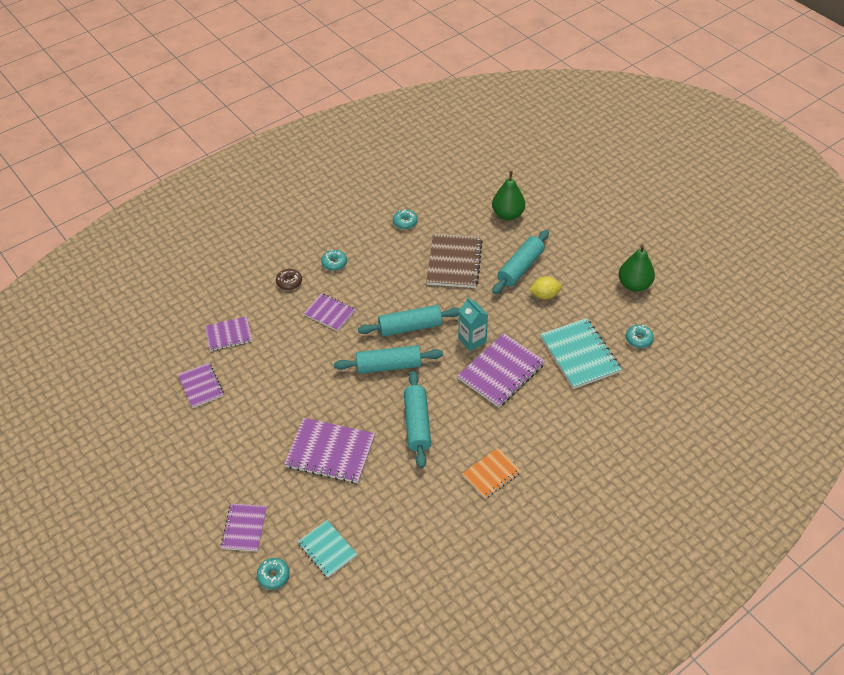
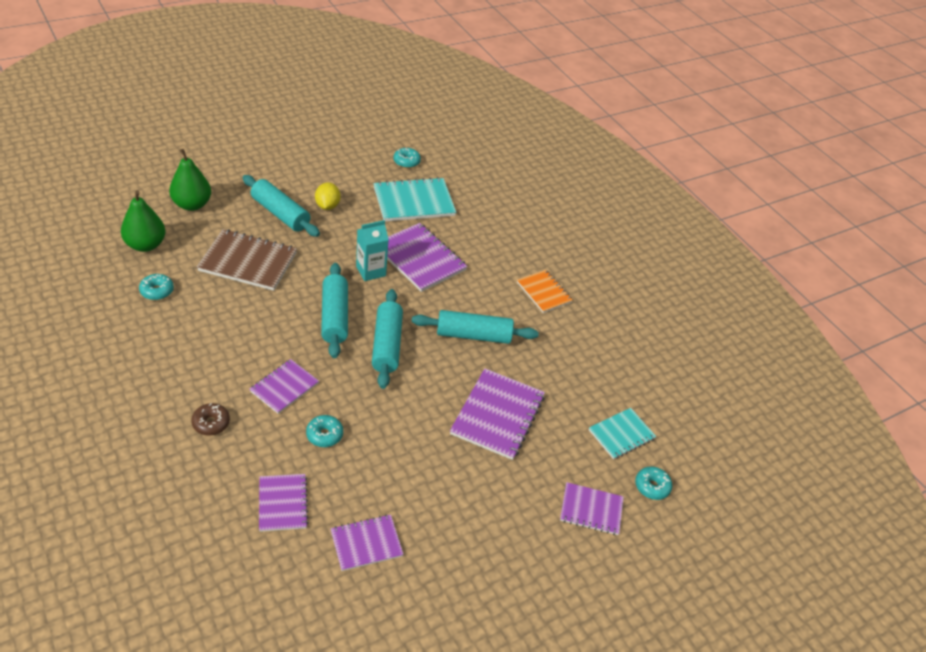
camera: 90 degrees left, 5 degrees down
(334, 263) = (197, 371): turquoise donut -> turquoise donut (324, 435)
(634, 285) = (337, 146): green pear -> green pear (145, 245)

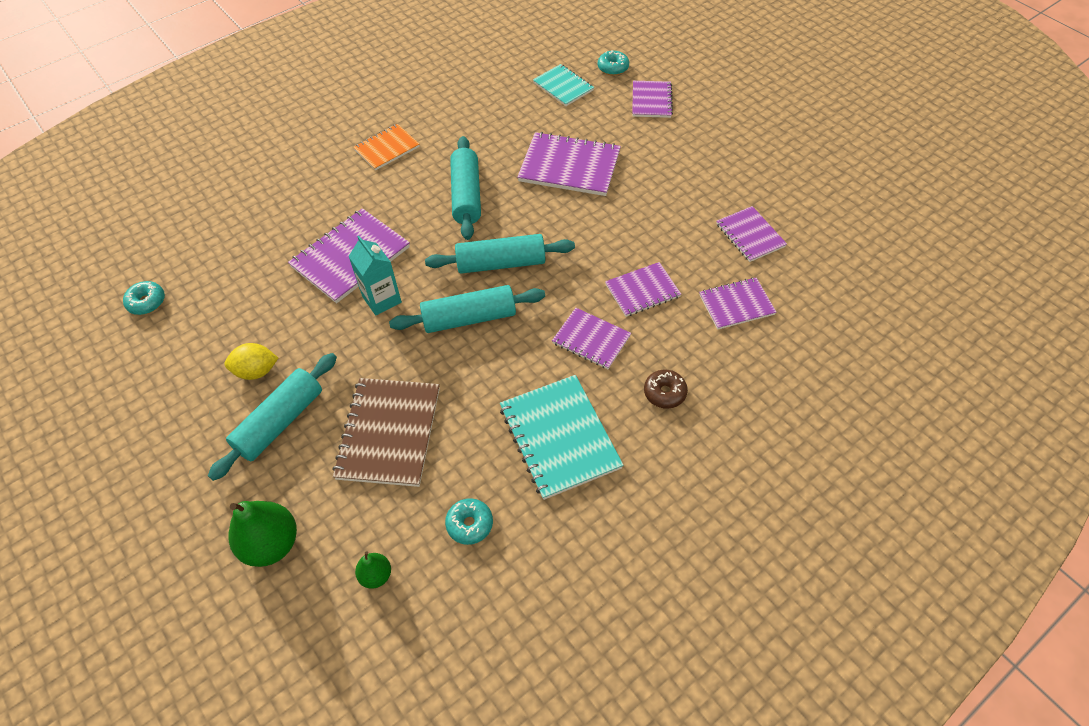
camera: 90 degrees left, 10 degrees up
(145, 245) = (376, 575): green pear -> green pear, size x0.53
(324, 435) = (642, 290): turquoise donut -> purple notebook
(414, 202) = (238, 280): turquoise notebook -> turquoise notebook (560, 437)

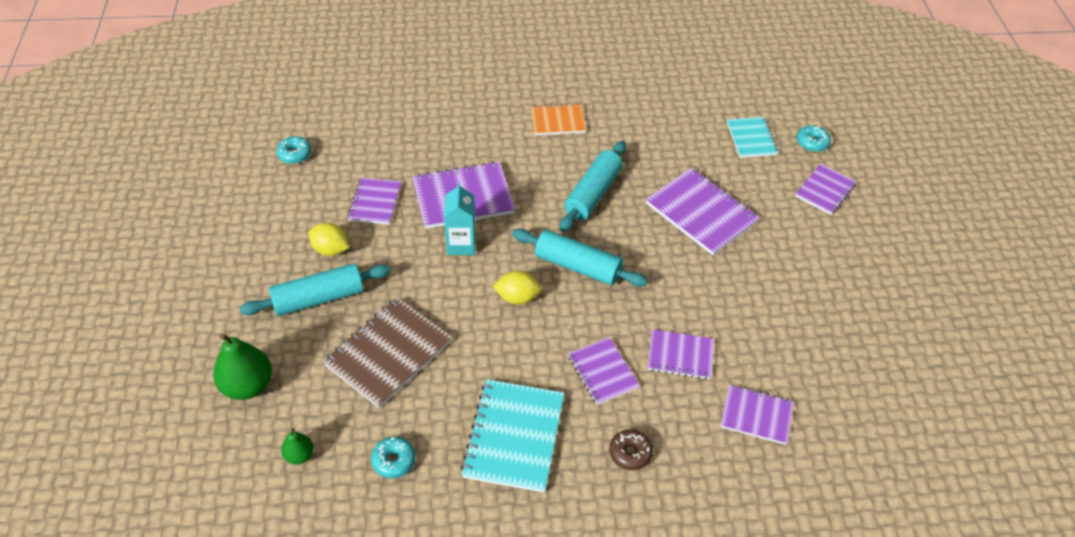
camera: 30 degrees right, 5 degrees down
(469, 318) = (517, 297): turquoise rolling pin -> yellow lemon
(750, 235) = (821, 361): purple notebook -> purple notebook (375, 202)

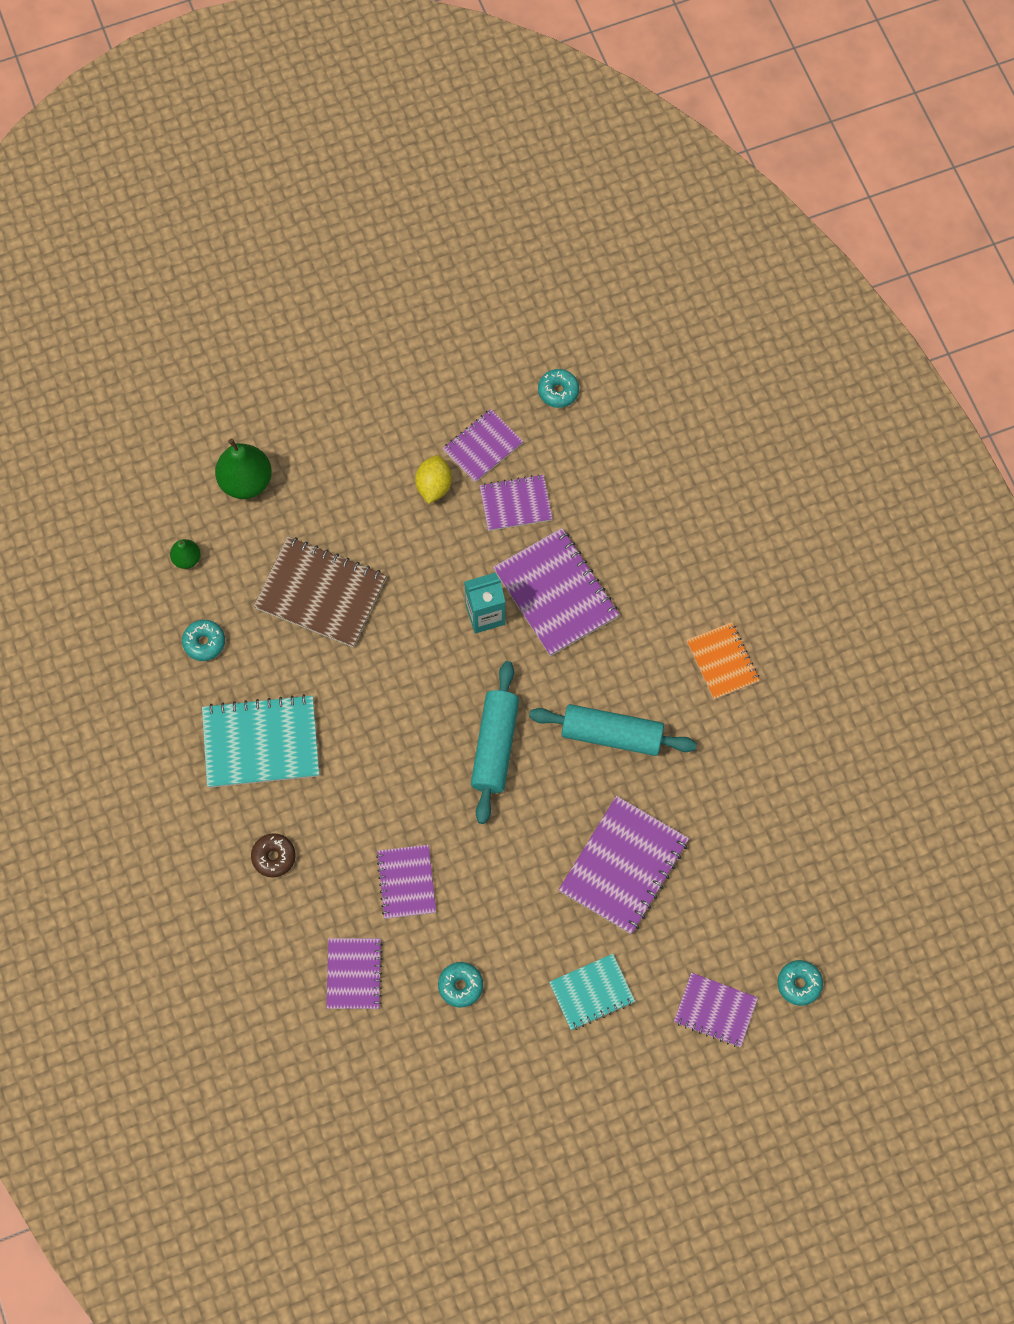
camera: 75 degrees right, 20 degrees up
(319, 298) = (367, 501): turquoise rolling pin -> none
(517, 297) = (431, 695): yellow lemon -> none
(603, 372) = (361, 808): purple notebook -> purple notebook (483, 447)
(751, 138) = (778, 905): turquoise notebook -> turquoise notebook (591, 992)
(780, 340) = (460, 986): none -> turquoise donut

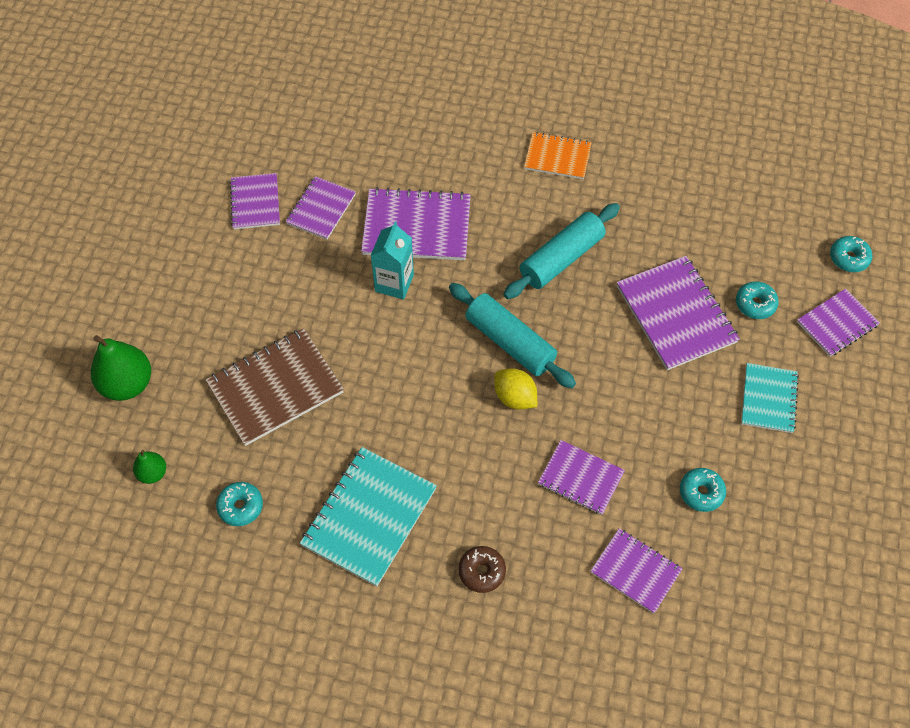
camera: 55 degrees left, 10 degrees down
(434, 486) = (257, 253): yellow lemon -> yellow lemon (515, 397)
(558, 391) = (257, 130): turquoise donut -> turquoise donut (755, 304)

